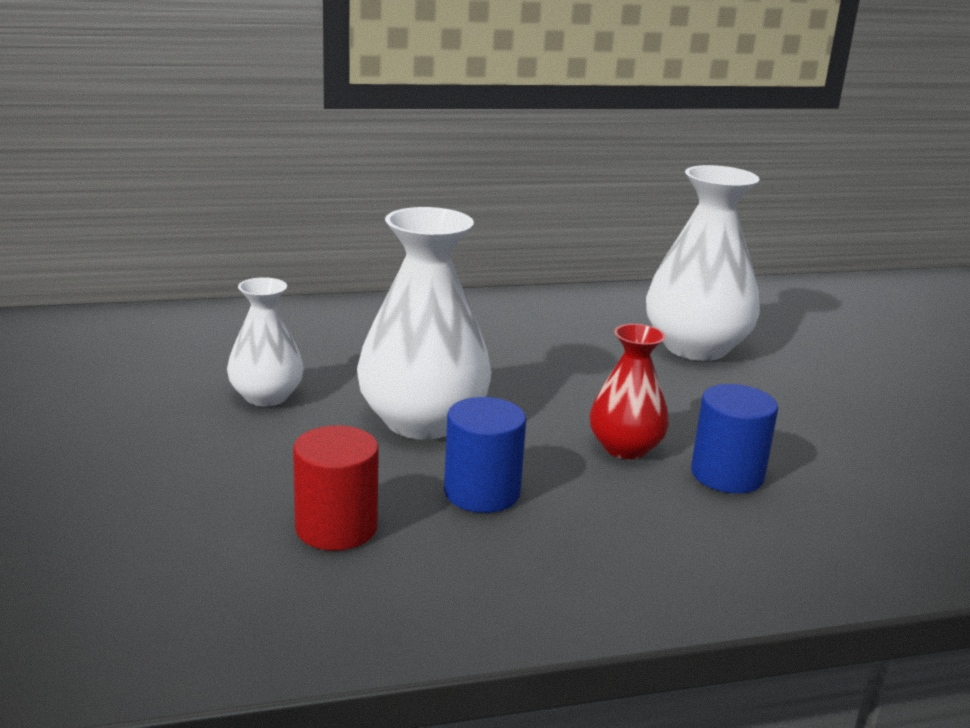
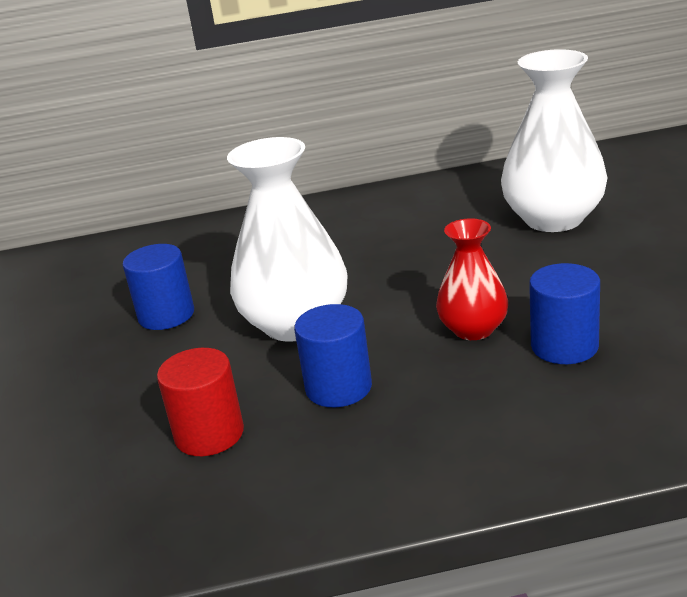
camera: 10 degrees right, 5 degrees up
(266, 396) = (166, 315): white vase -> blue cylinder

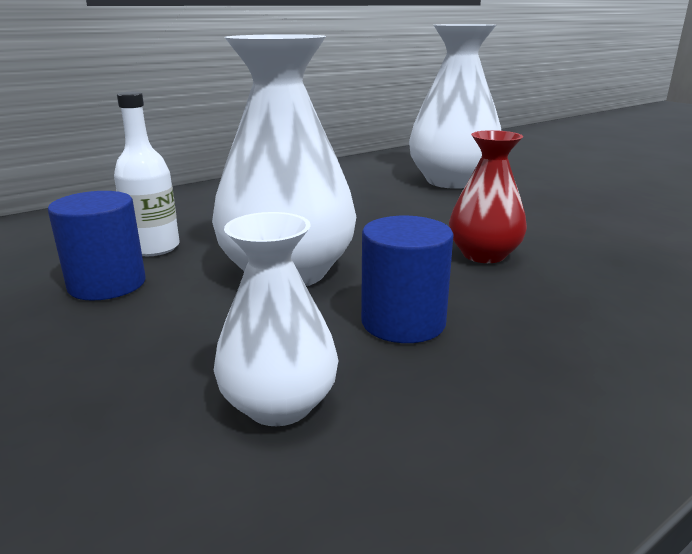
camera: 30 degrees left, 5 degrees down
(209, 434) = (279, 404): red cylinder -> white vase
(217, 281) = (154, 248): none -> white bottle
(564, 346) = (583, 256): blue cylinder -> none

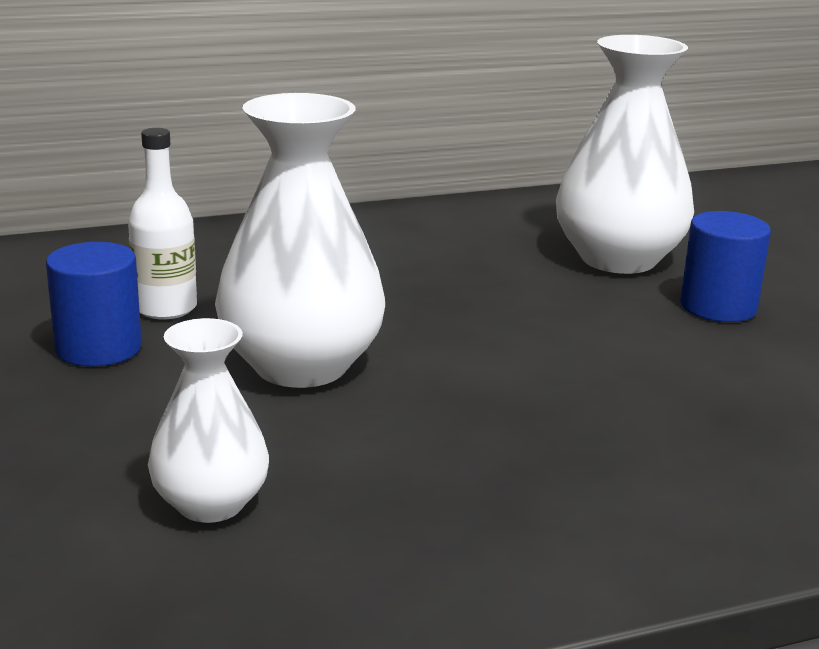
camera: 15 degrees right, 0 degrees up
(403, 322) = (389, 447): blue cylinder -> blue cylinder (718, 307)
(484, 255) = (556, 381): red vase -> none

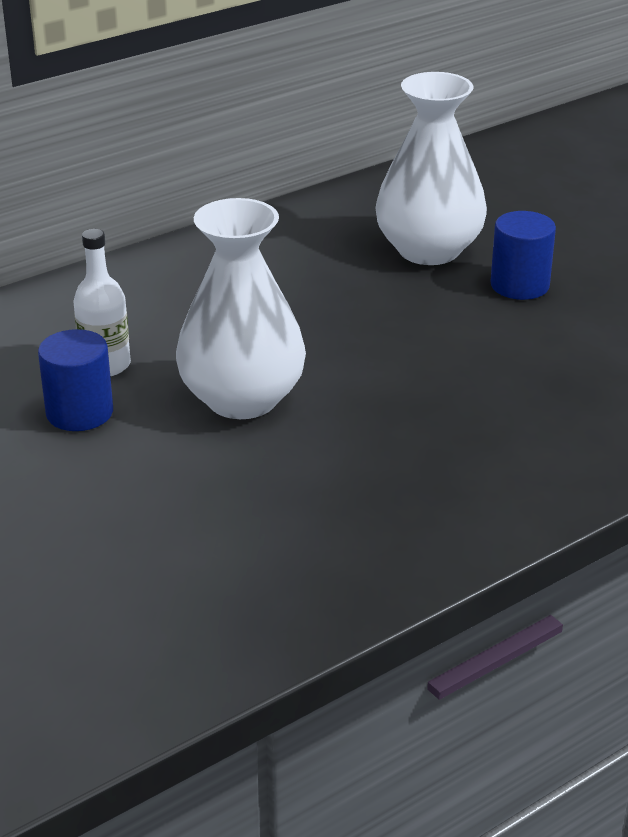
camera: 15 degrees left, 10 degrees up
(210, 504) = (247, 523): white vase -> none

